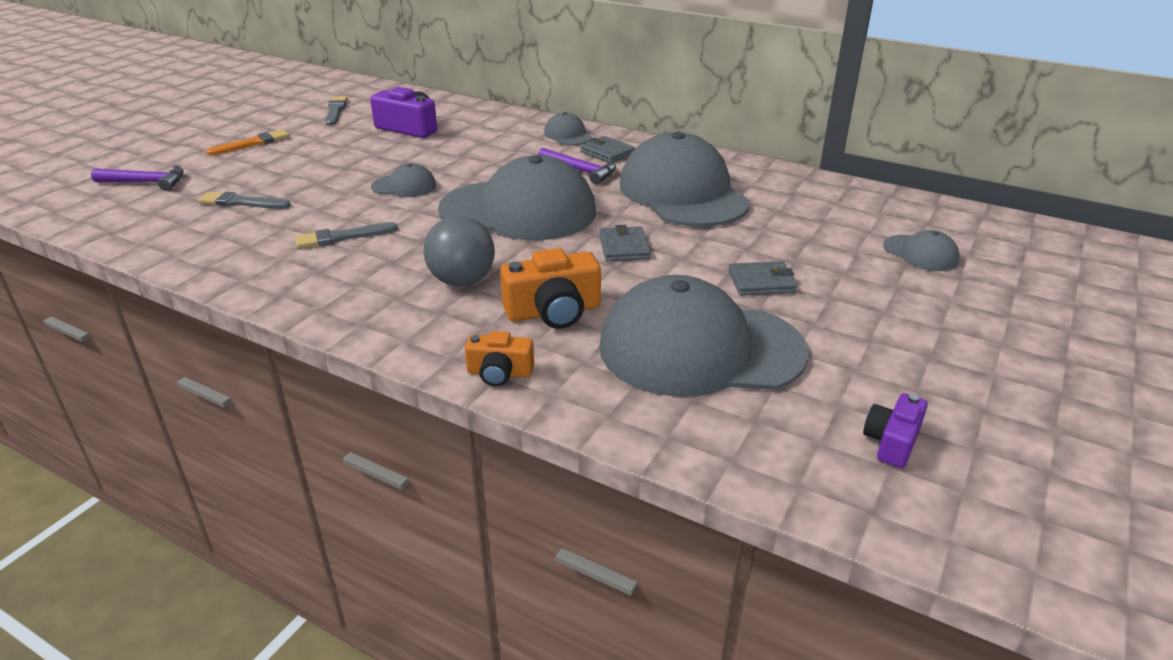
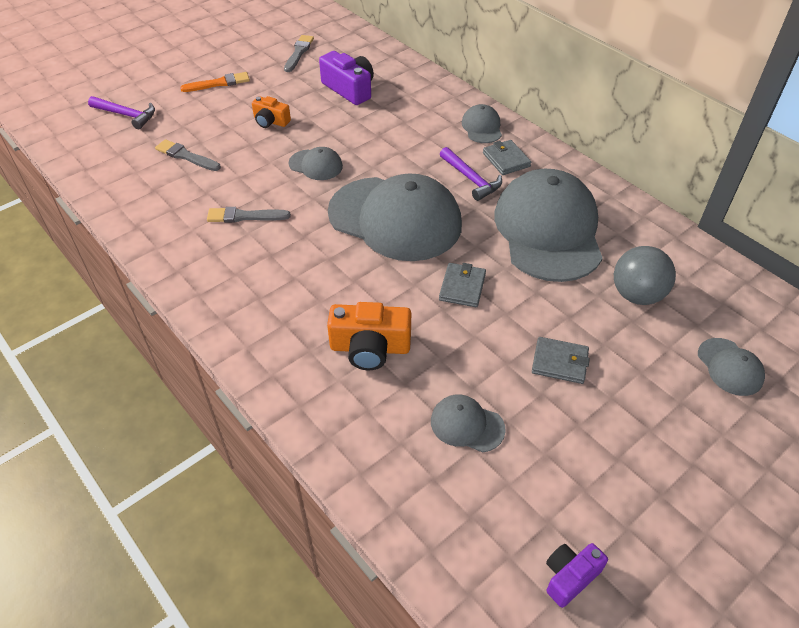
camera: 20 degrees right, 15 degrees up
(462, 281) = (314, 292): grey ball -> grey ball (637, 295)
(499, 373) = (300, 403): orange camera -> orange camera (270, 121)
(700, 349) = (467, 425): grey cap -> grey cap, size x0.43

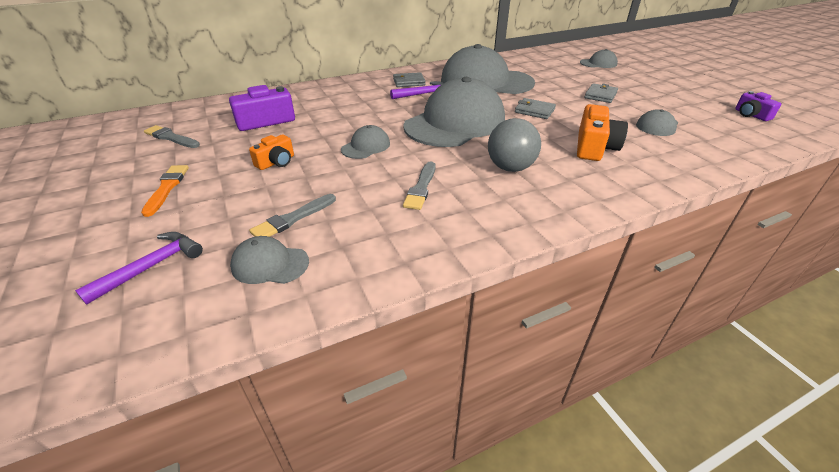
camera: 75 degrees left, 10 degrees down
(482, 127) = (366, 83): grey cap -> grey cap (270, 264)
(637, 295) = (546, 71): grey ball -> grey ball (510, 168)

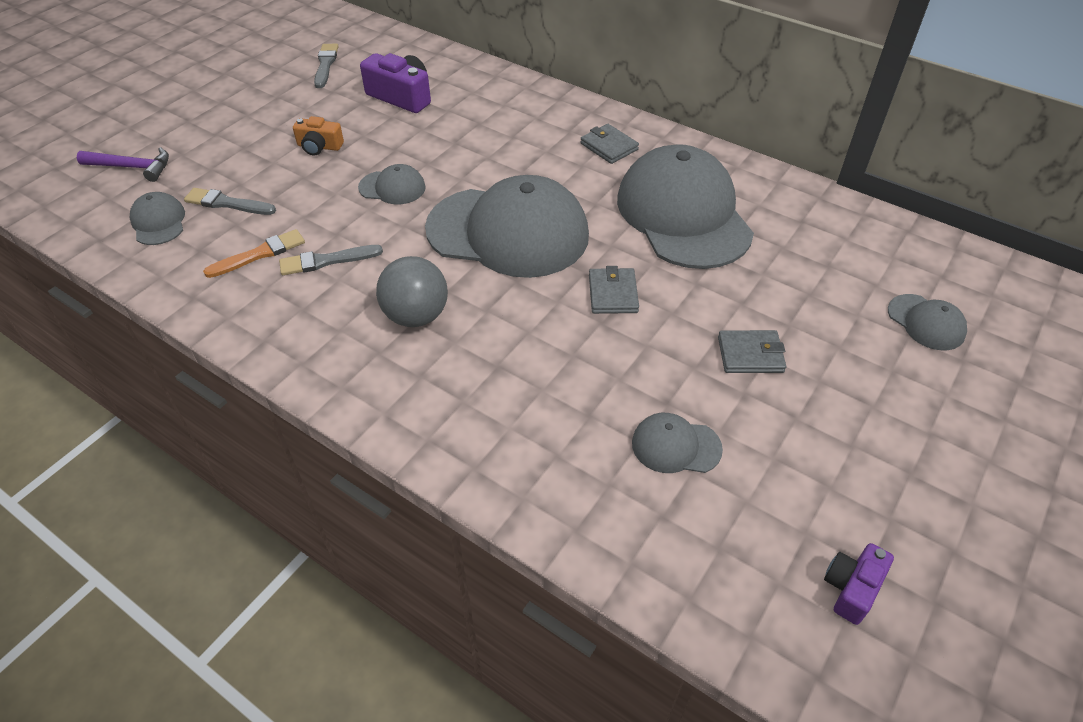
camera: 60 degrees right, 10 degrees up
(167, 188) = (239, 113): orange brush -> orange brush (259, 254)
(423, 94) = (578, 174): purple hammer -> none
(594, 147) = (533, 383): orange camera -> none

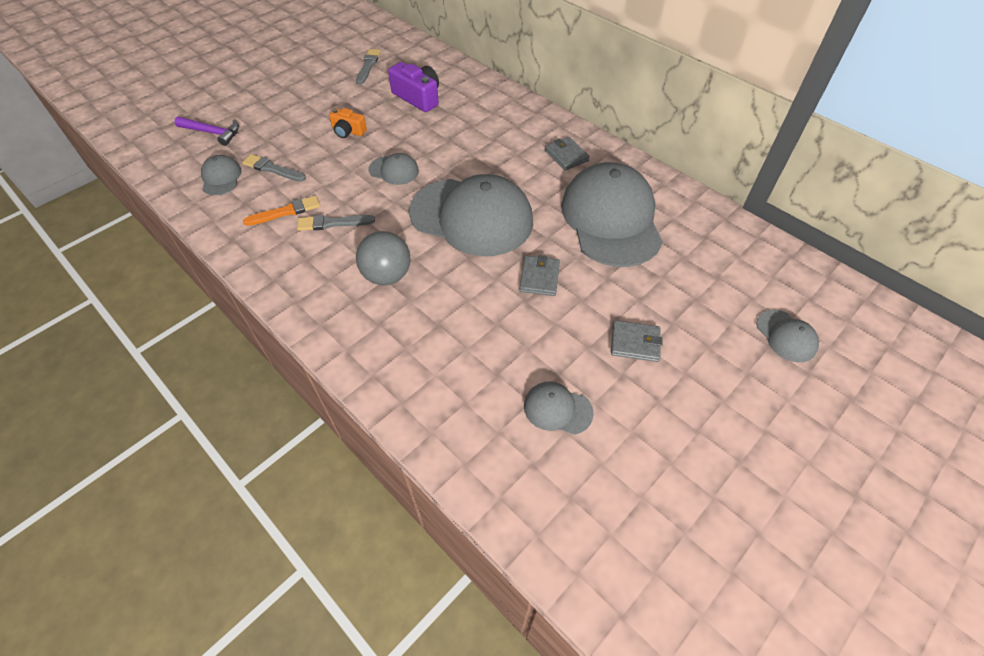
camera: 10 degrees right, 5 degrees up
(851, 588) = (667, 548): purple camera -> none

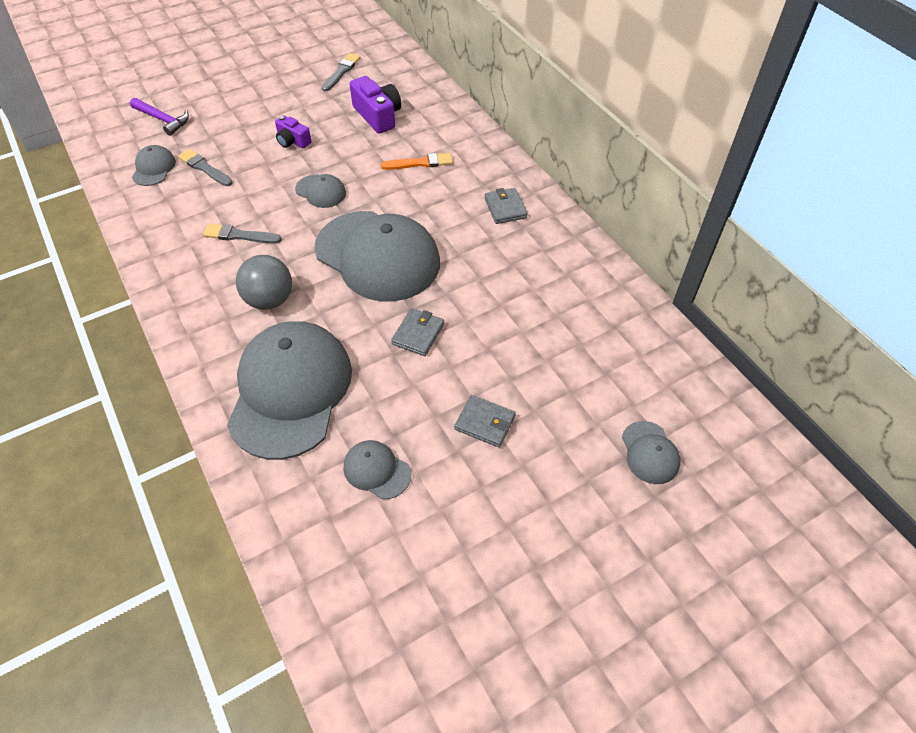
camera: 15 degrees right, 0 degrees up
(286, 211) = (200, 215): orange brush -> orange brush (420, 163)
(348, 131) = (293, 141): orange camera -> purple camera
(611, 219) = (521, 287): grey cap -> grey cap (290, 391)

